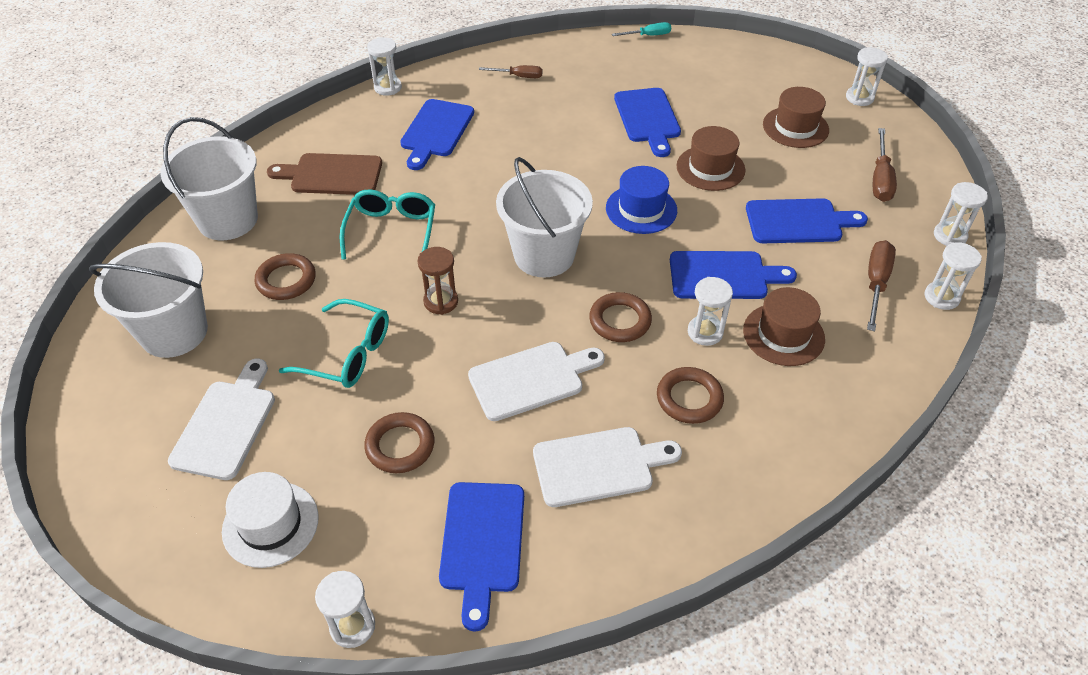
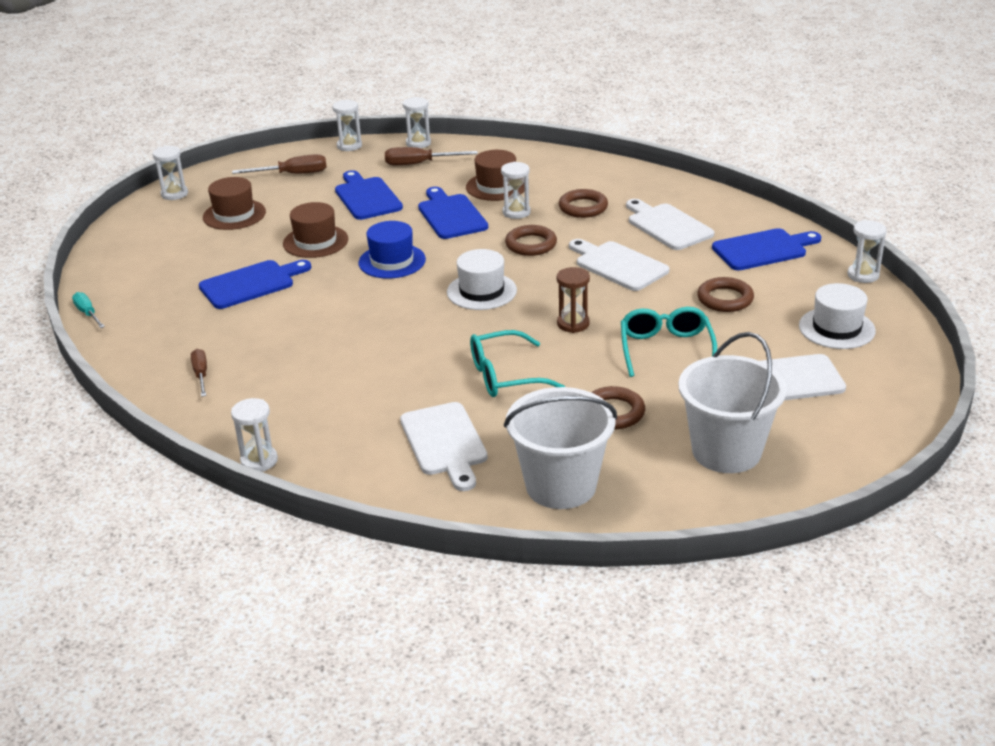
camera: 110 degrees left, 15 degrees down
(332, 175) = (444, 442): brown cutting board -> white cutting board
(436, 131) = (331, 399): blue cutting board -> none
(544, 255) = (481, 291): white bucket -> white hat

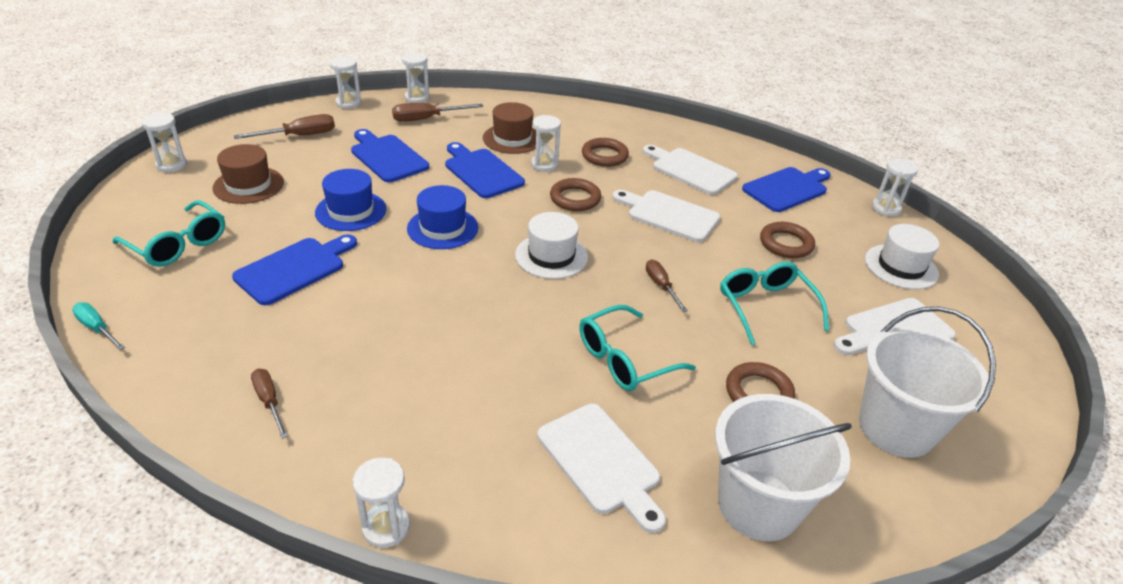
camera: 20 degrees left, 5 degrees up
(163, 258) = (178, 244): none -> turquoise glasses
(315, 241) = (351, 211): brown hat -> blue hat
(573, 324) = (661, 286): brown hourglass -> brown screwdriver

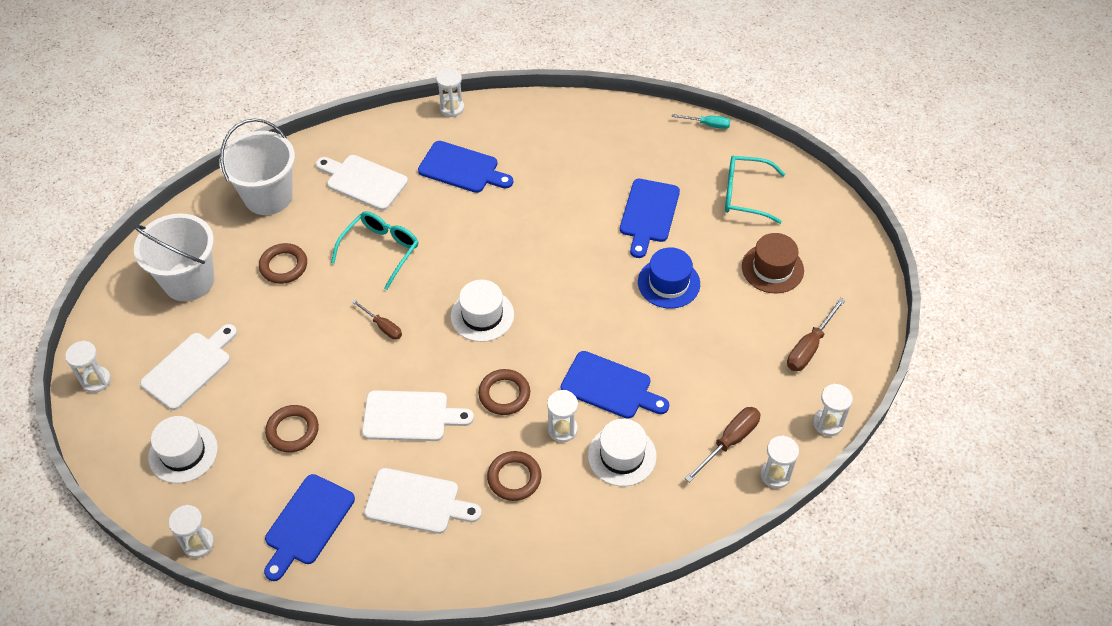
camera: 155 degrees right, 15 degrees up
(172, 165) = (855, 258): white hourglass -> white hourglass (96, 380)
(269, 401) = (566, 132): brown screwdriver -> none
(387, 157) = (706, 361): blue cutting board -> blue cutting board (462, 168)
(442, 228) = (585, 301): blue hat -> none
(512, 139) = (622, 455): brown hat -> white hat
(765, 306) = (295, 345): turquoise glasses -> none

